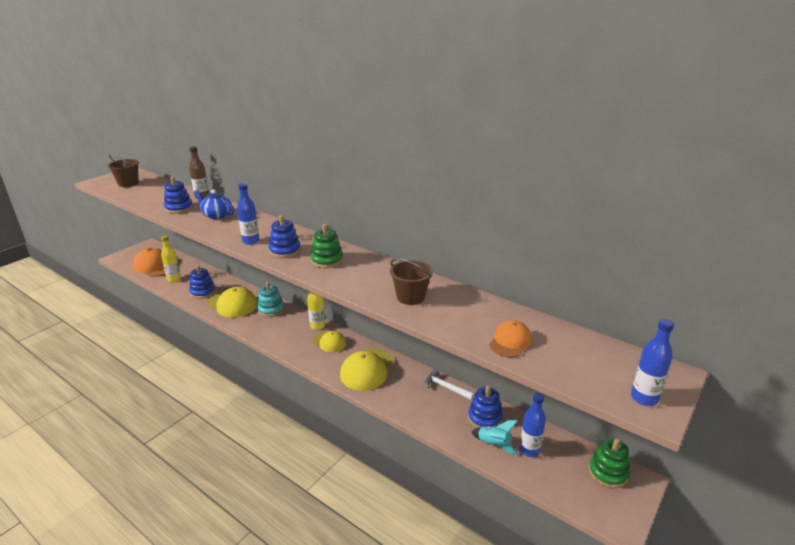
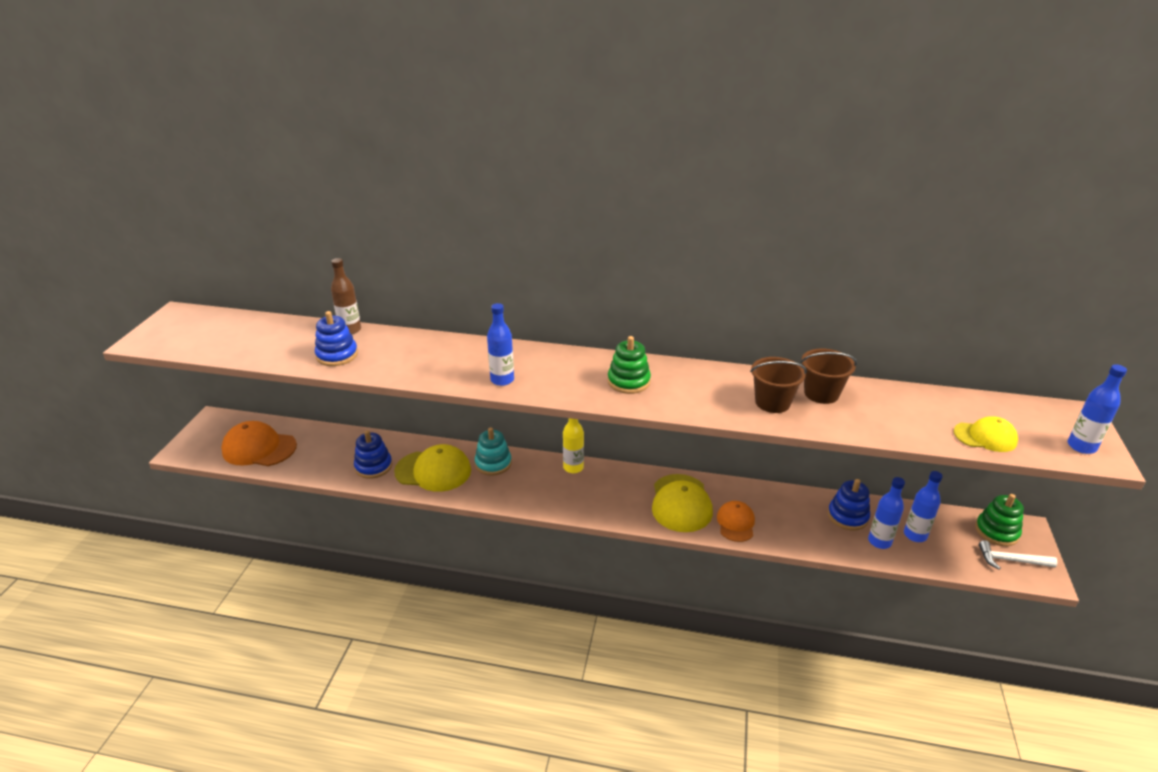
camera: 25 degrees left, 5 degrees up
(128, 183) = (201, 333): brown bucket -> brown bucket (821, 393)
(174, 279) = (310, 459): yellow bottle -> none
(216, 215) = (407, 353): blue teapot -> none
(285, 250) = (562, 382): blue stacking toy -> none
(329, 342) = (607, 484): yellow cap -> yellow cap (985, 437)
(446, 387) = (782, 496): white hammer -> white hammer (1011, 560)
(494, 444) = (879, 541): turquoise rocket -> blue bottle
(510, 341) = (920, 425): orange cap -> orange cap (735, 523)

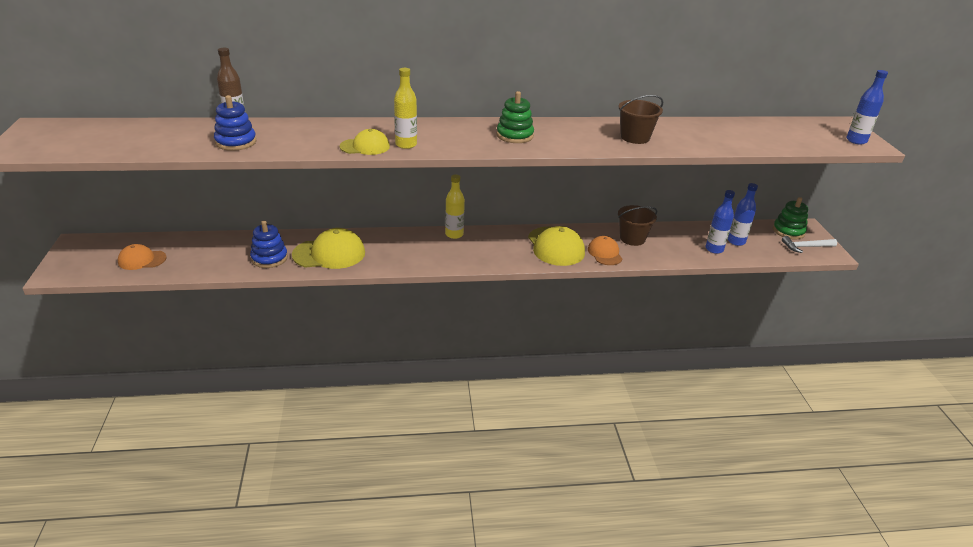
camera: 20 degrees left, 0 degrees up
(259, 448) = (142, 260): orange cap -> orange cap, size x0.61
(493, 463) = (382, 241): turquoise stacking toy -> none
(502, 380) = (406, 145): blue bottle -> yellow bottle
(821, 393) = (666, 129): brown bucket -> brown bucket (632, 238)
(847, 516) = (684, 237): blue stacking toy -> none
(985, 437) = (793, 142): yellow cap -> yellow cap (365, 146)

